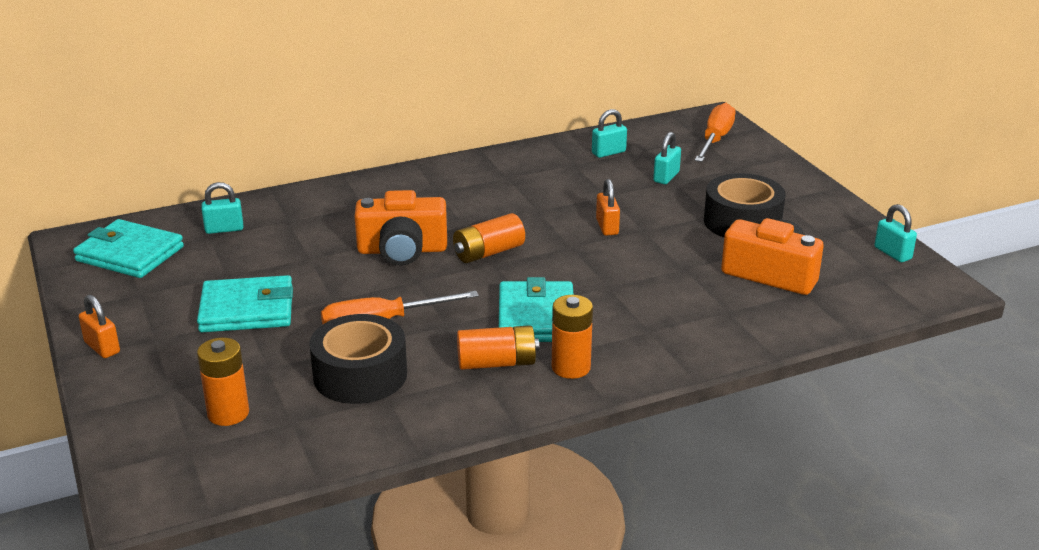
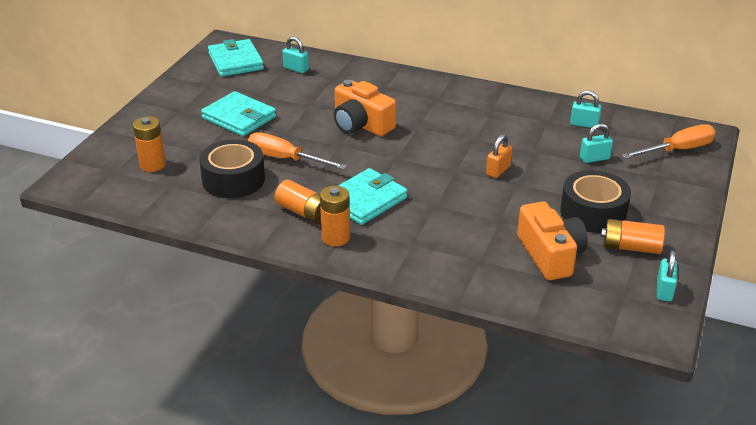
camera: 45 degrees right, 5 degrees up
(102, 347) = (155, 103): orange padlock -> none
(488, 252) = (403, 150): orange battery -> orange battery (630, 247)

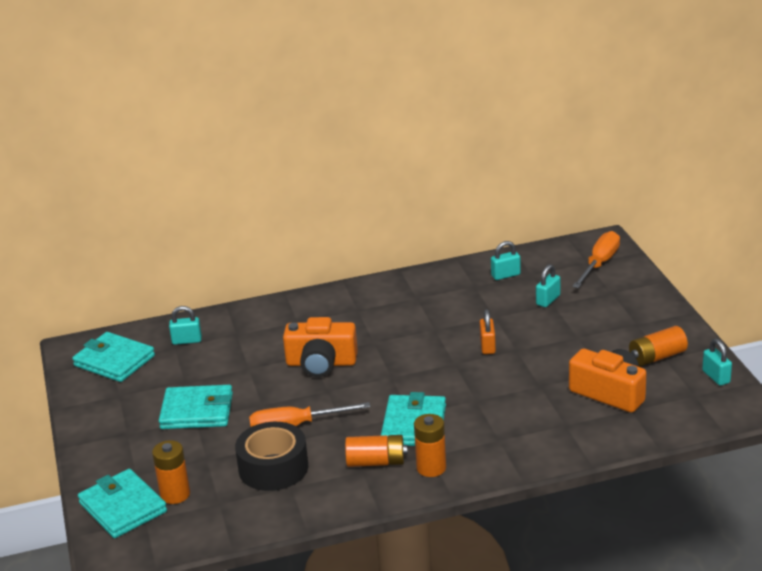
camera: 35 degrees left, 5 degrees down
(113, 156) = (123, 507): none -> turquoise wallet
(593, 213) = (599, 344): black tape -> none

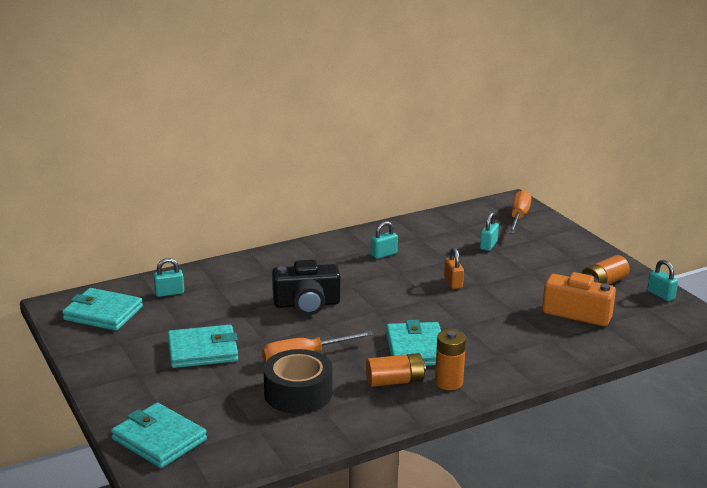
camera: 15 degrees left, 5 degrees down
(175, 494) = (209, 424): orange battery -> none
(321, 363) = (307, 304): orange camera -> black camera
(505, 275) = (442, 228): turquoise padlock -> turquoise padlock (383, 254)

